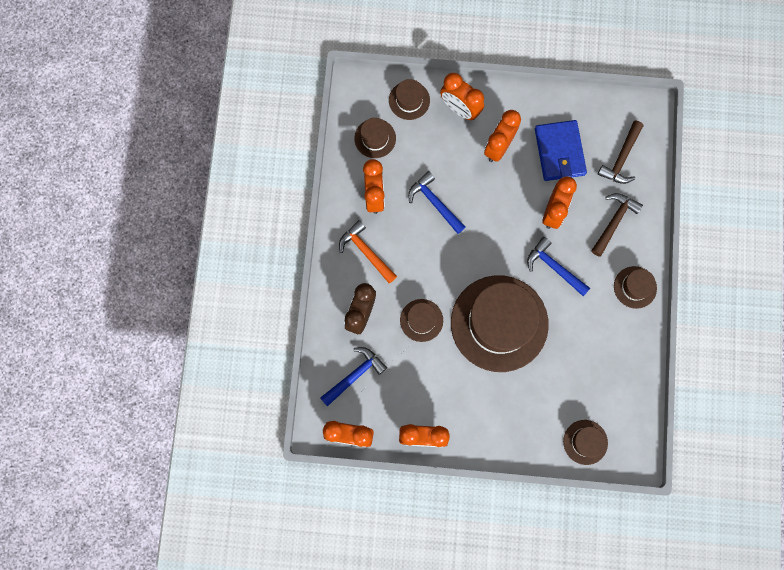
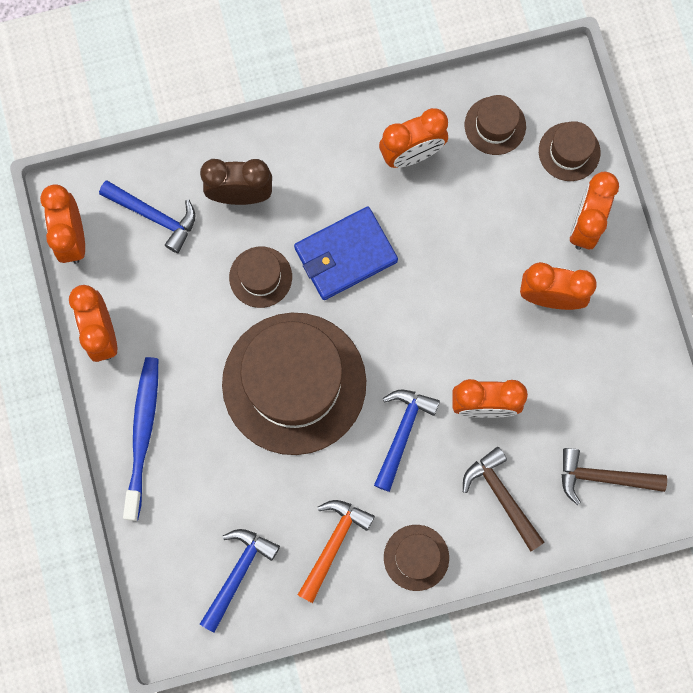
camera: 70 degrees right, 0 degrees up
(366, 252) = (328, 171): orange hammer -> orange hammer (333, 544)
(435, 203) = (433, 238): blue hammer -> blue hammer (238, 573)
(499, 432) = (143, 434): none -> blue toothbrush
(559, 152) = (576, 385): blue wallet -> blue wallet (345, 255)
(585, 442) = (168, 557): brown hat -> none
(614, 222) = (502, 496): brown hammer -> brown hammer turned 135 degrees counterclockwise

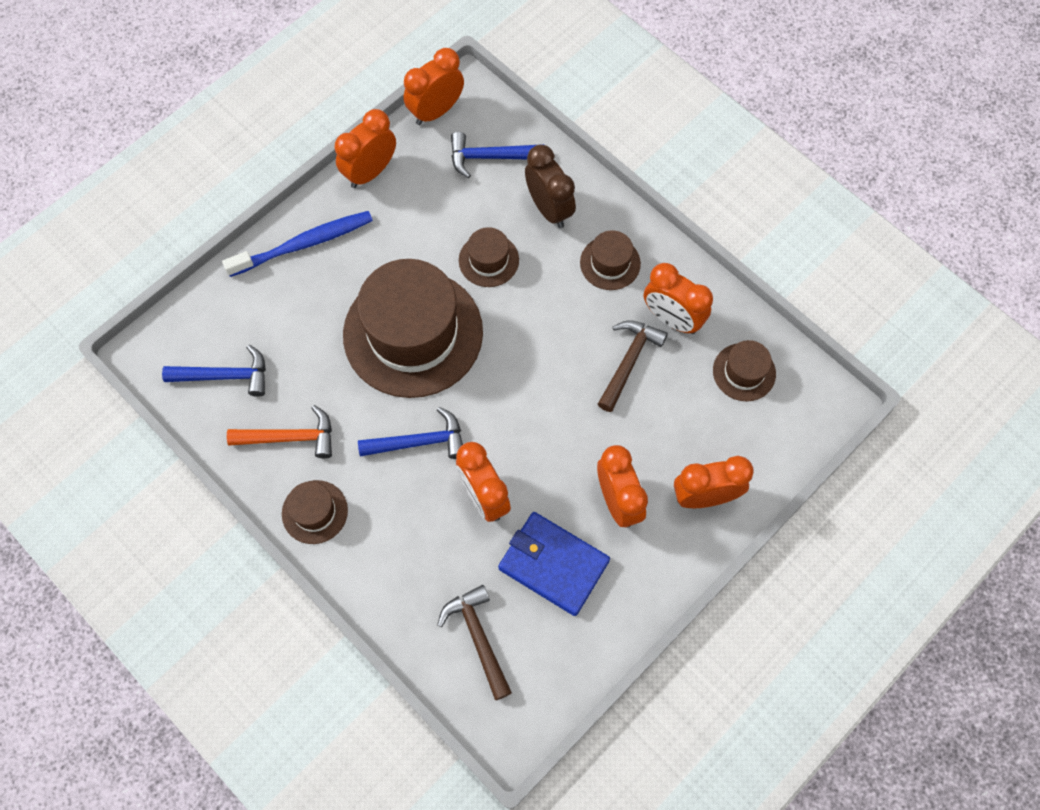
camera: 60 degrees right, 10 degrees down
(154, 216) = (490, 157): blue hammer -> blue hammer turned 90 degrees clockwise
(345, 255) = (549, 314): blue wallet -> blue wallet (553, 564)
(502, 496) = (410, 556): brown hammer -> brown hammer (628, 362)
(569, 151) = (763, 446): brown hat -> brown hat (610, 263)

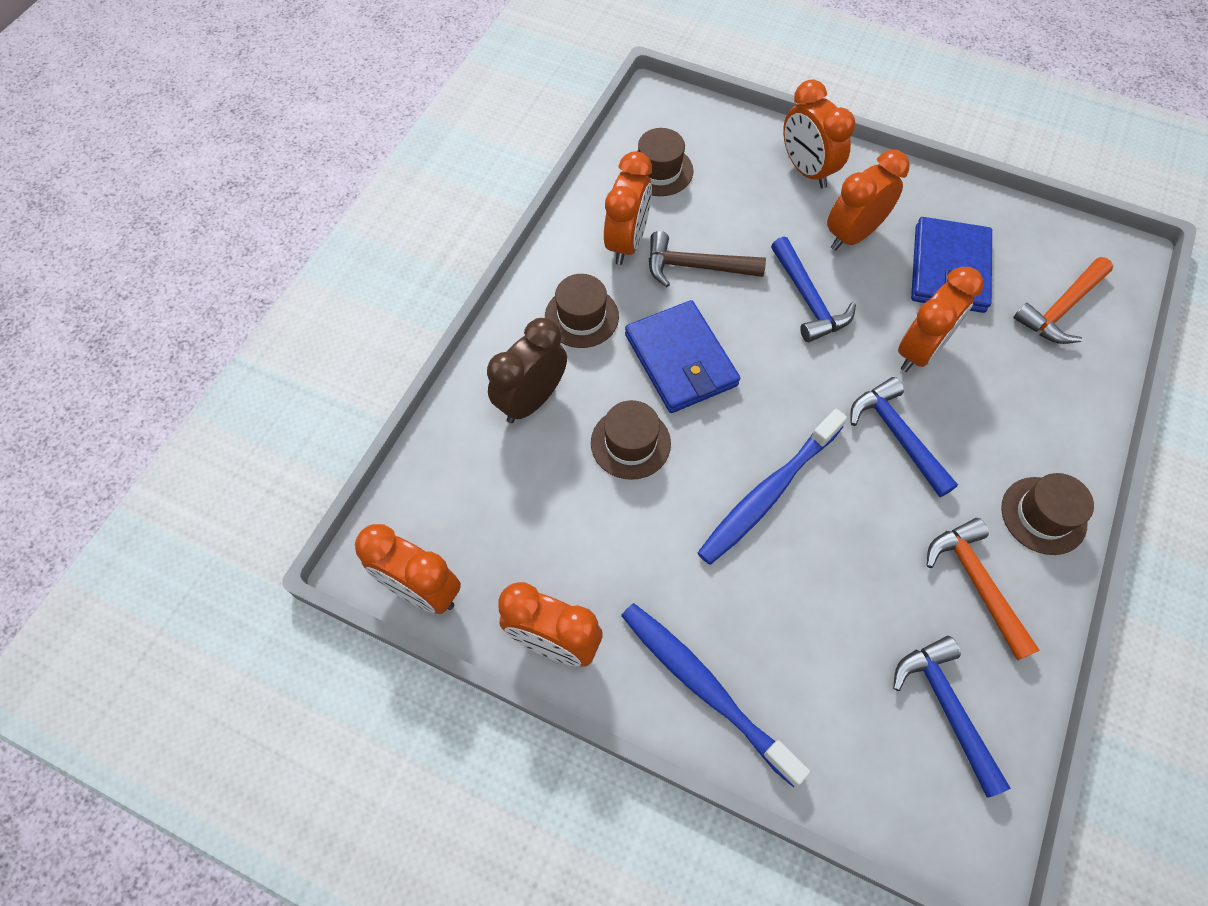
camera: 110 degrees left, 5 degrees down
(413, 333) = (768, 493): brown hat -> blue toothbrush
(478, 638) = (1061, 308): brown hammer -> orange hammer
(490, 157) = (477, 492): blue hammer -> blue hammer (808, 299)
(544, 317) = (681, 360): none -> blue wallet

